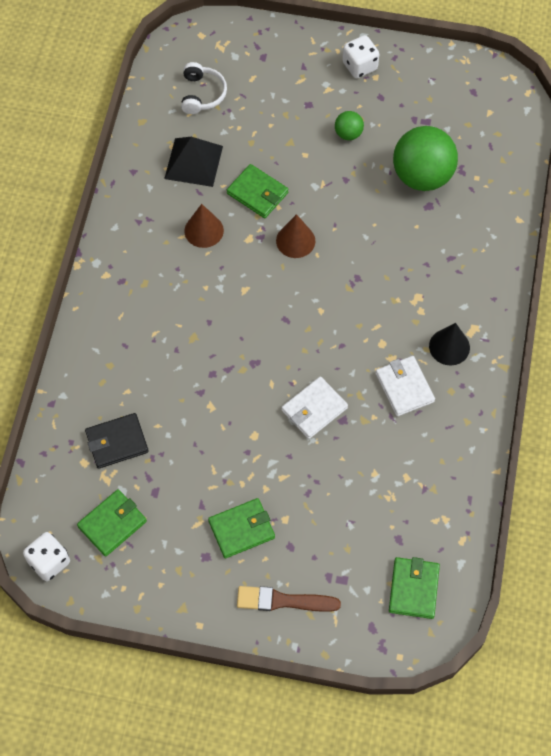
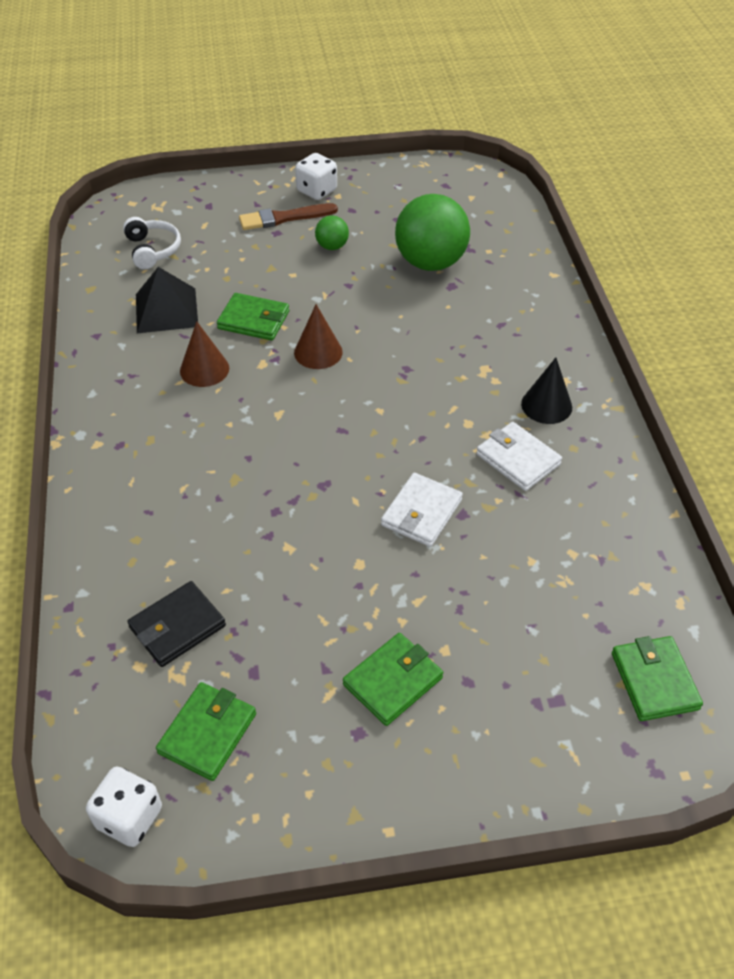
camera: 20 degrees left, 15 degrees down
(283, 601) = (492, 755): brown brush -> brown brush (284, 218)

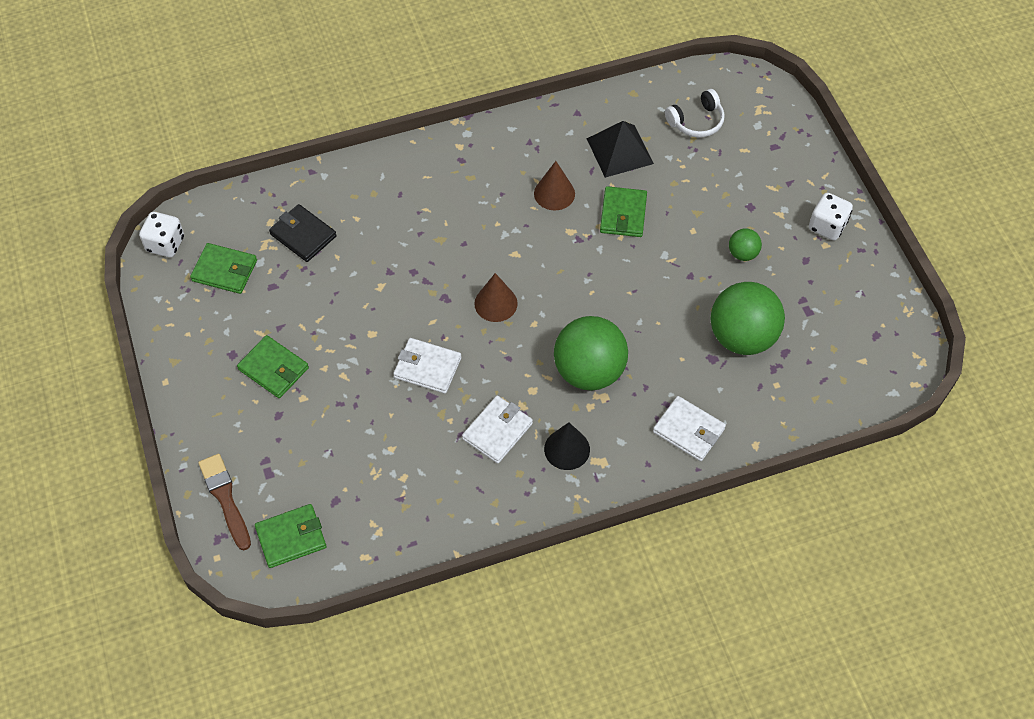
camera: 80 degrees right, 10 degrees up
(284, 218) = (774, 208): brown brush -> brown brush (225, 498)
(318, 352) = (594, 268): brown cone -> brown cone (496, 303)
(451, 375) = (589, 371): none -> green ball
(533, 314) = (688, 430): none -> white wallet

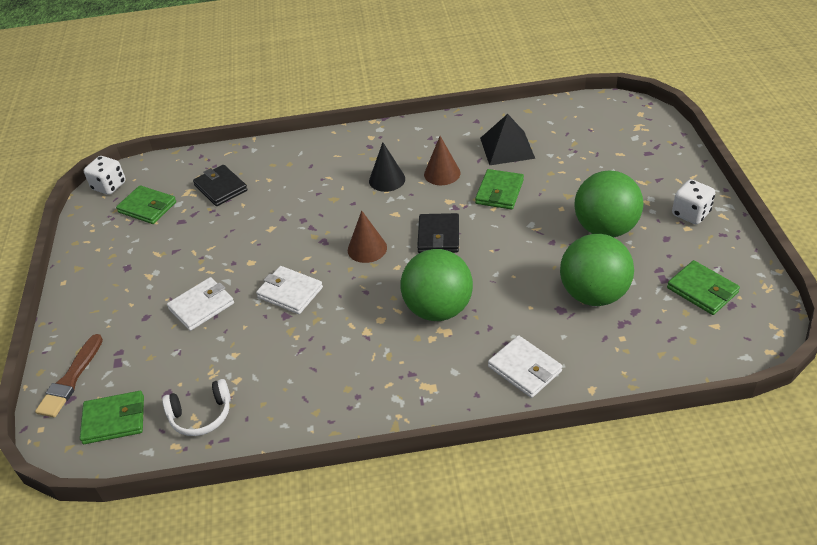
camera: 15 degrees right, 15 degrees down
(225, 498) = (70, 379): brown brush -> brown brush turned 150 degrees counterclockwise
(273, 369) = (156, 281): green wallet -> green wallet (702, 290)
(497, 431) = (337, 350): white wallet -> white wallet (201, 306)
(567, 449) = (399, 372): black cone -> black cone (387, 179)
(569, 279) = (438, 236): none -> black wallet
(696, 121) = (579, 132): white headphones -> white headphones (201, 415)
(742, 253) = (605, 229): green ball -> green ball, size x2.15

